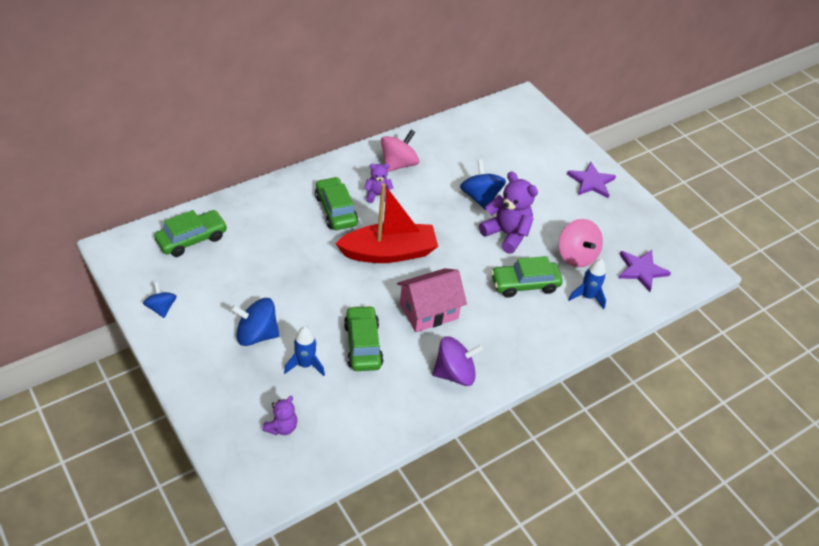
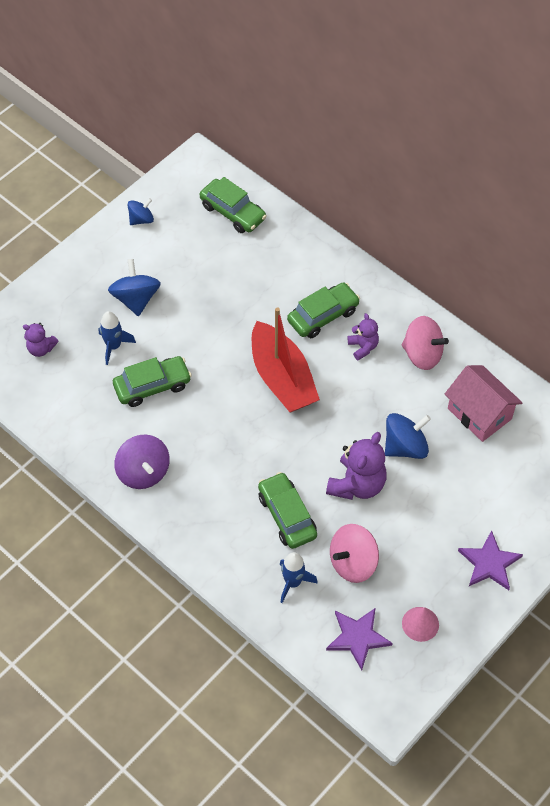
camera: 80 degrees right, 10 degrees up
(428, 311) = (215, 432): pink house -> pink house (479, 413)
(634, 232) = (420, 624): none -> pink cone

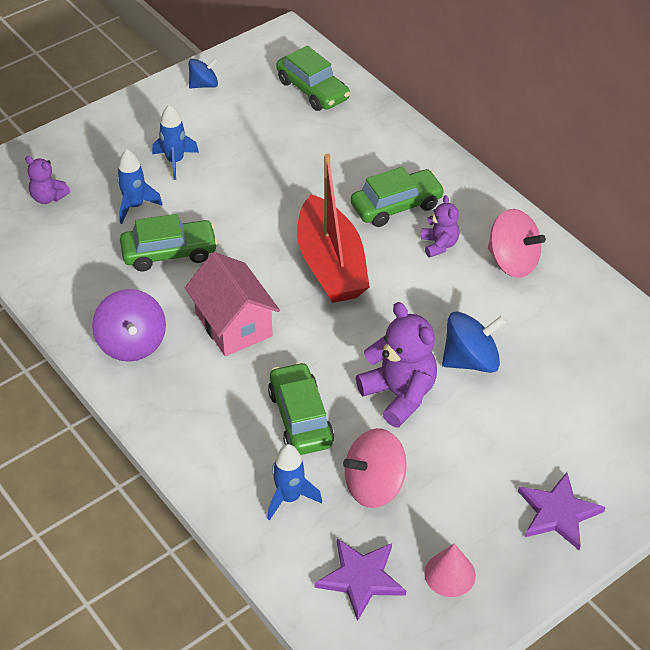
camera: 10 degrees right, 10 degrees down
(136, 299) = (175, 161): blue spinning top -> blue rocket
(357, 484) = (399, 394): purple teddy bear -> purple teddy bear turned 75 degrees counterclockwise
(479, 413) = (574, 336): pink house -> pink house (233, 324)

